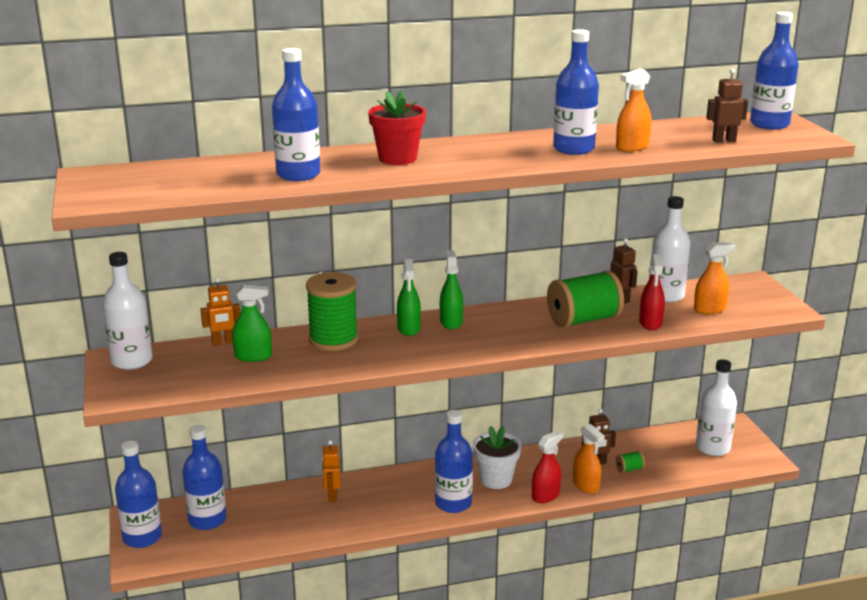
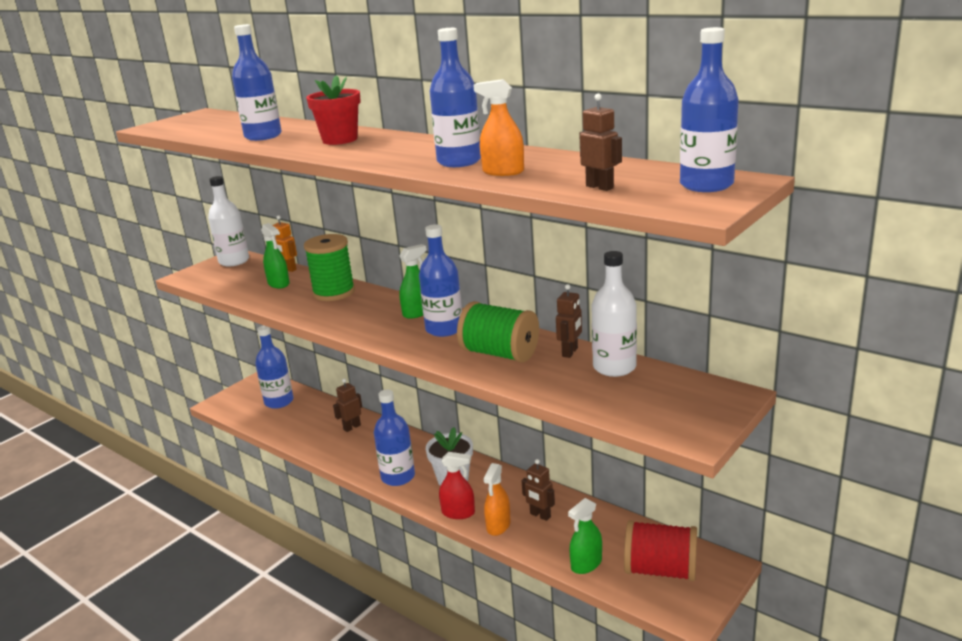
camera: 55 degrees right, 0 degrees up
(142, 537) = (241, 393): blue bottle -> blue bottle (444, 329)
(332, 496) = (352, 427): orange robot -> brown robot
(409, 328) = (385, 305): green spray bottle -> green spray bottle (586, 564)
(629, 469) = (554, 537): green spool -> none
(650, 323) = (540, 382): red spray bottle -> none
(709, 309) = (619, 397): orange spray bottle -> none
(712, 448) = (660, 570): white bottle -> red spool

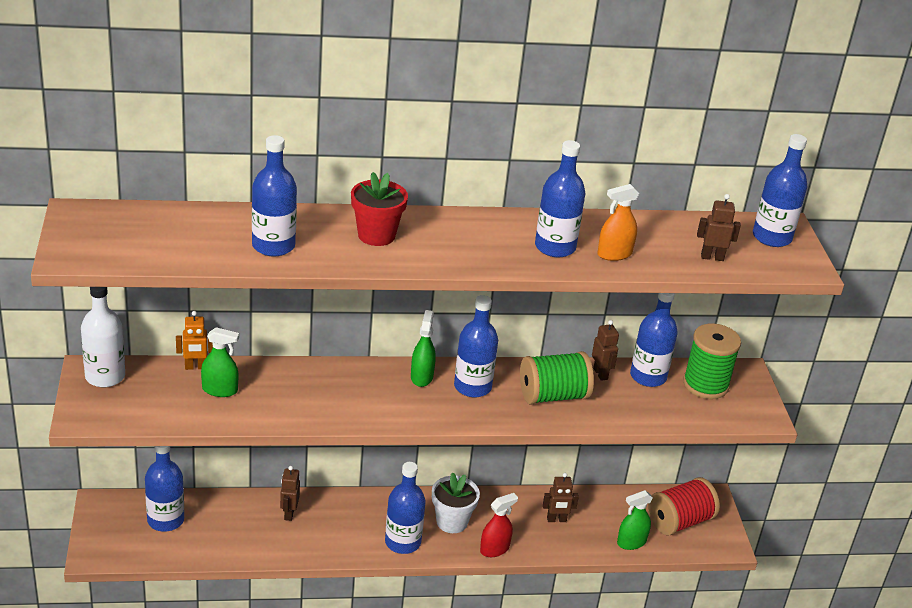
camera: 50 degrees left, 10 degrees up
(334, 292) = (301, 381): green spool -> green spool (705, 384)
(498, 525) = (537, 544): orange spray bottle -> none
(586, 564) = (631, 542): green spray bottle -> green spray bottle turned 60 degrees clockwise
(614, 367) = (648, 376): white bottle -> blue bottle

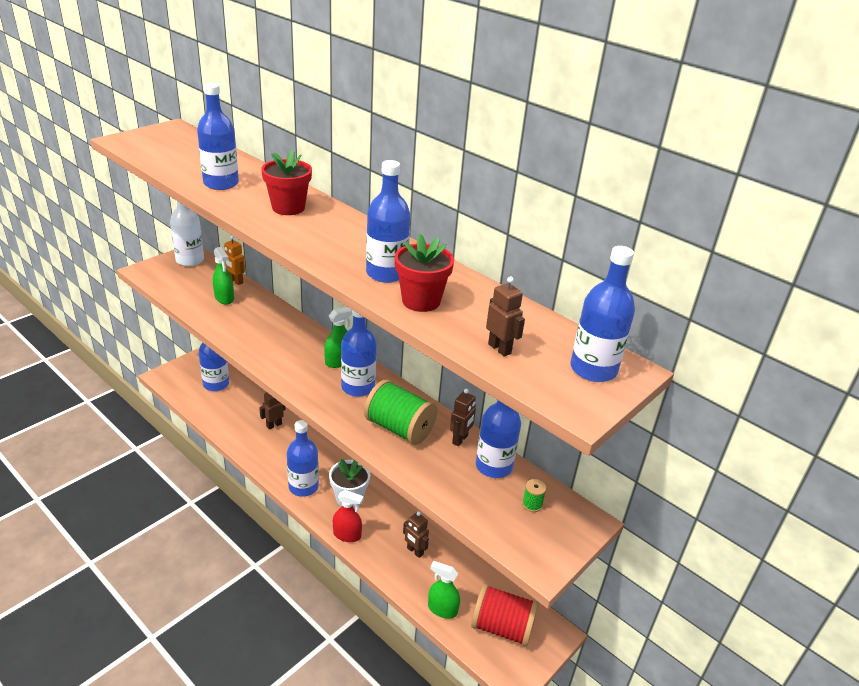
camera: 50 degrees right, 0 degrees up
(614, 254) = (421, 301): orange spray bottle -> red flower pot
(705, 384) = (532, 504): green spool -> green spool, size x0.41

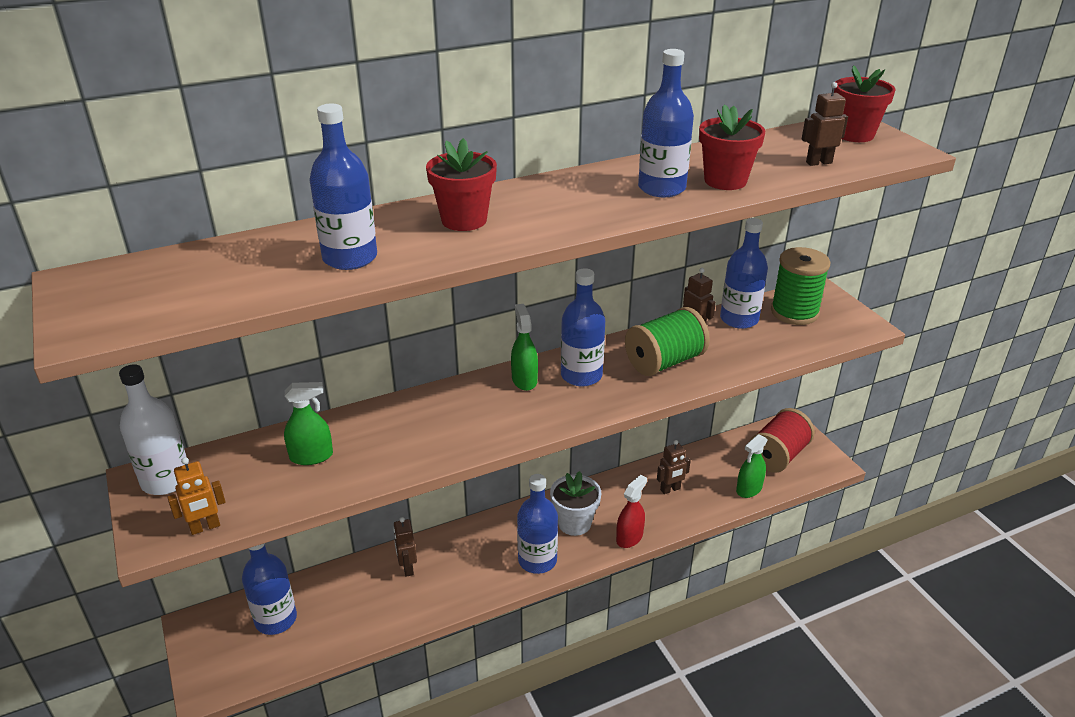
camera: 65 degrees left, 0 degrees up
(236, 281) = (271, 439): orange robot -> orange robot (205, 527)
(532, 504) = (794, 312): green spool -> green spool, size x2.43
(593, 369) = (854, 135): blue bottle -> red flower pot

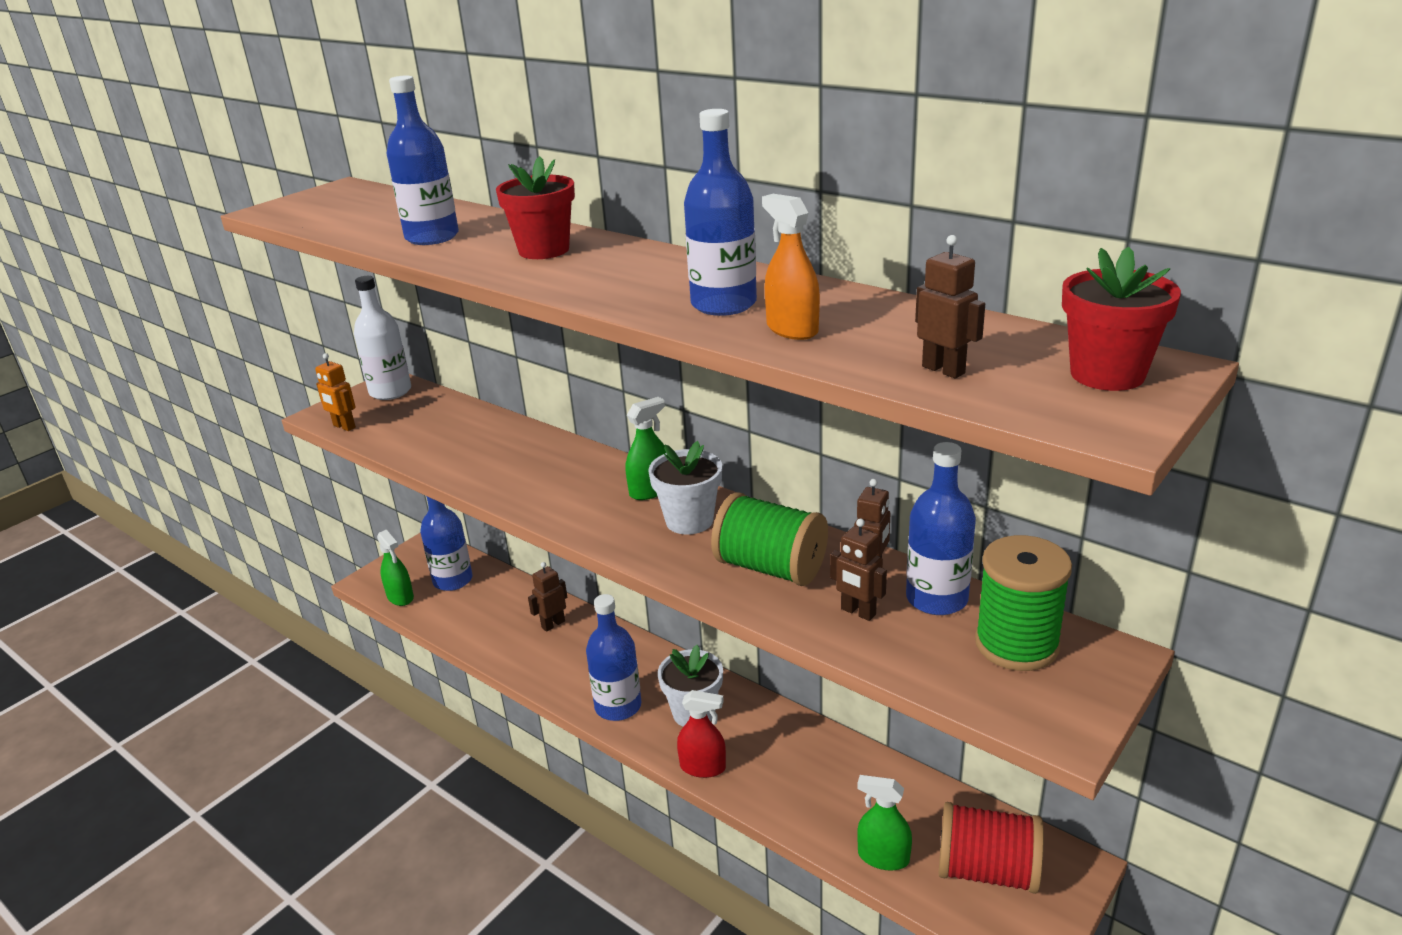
camera: 65 degrees right, 5 degrees down
(311, 456) = (453, 432): green spray bottle -> green spray bottle (400, 597)
(581, 375) = (689, 520): blue bottle -> white flower pot
(670, 489) = (816, 775): brown robot -> brown robot (858, 612)
(725, 181) = (792, 329): red flower pot -> orange spray bottle

